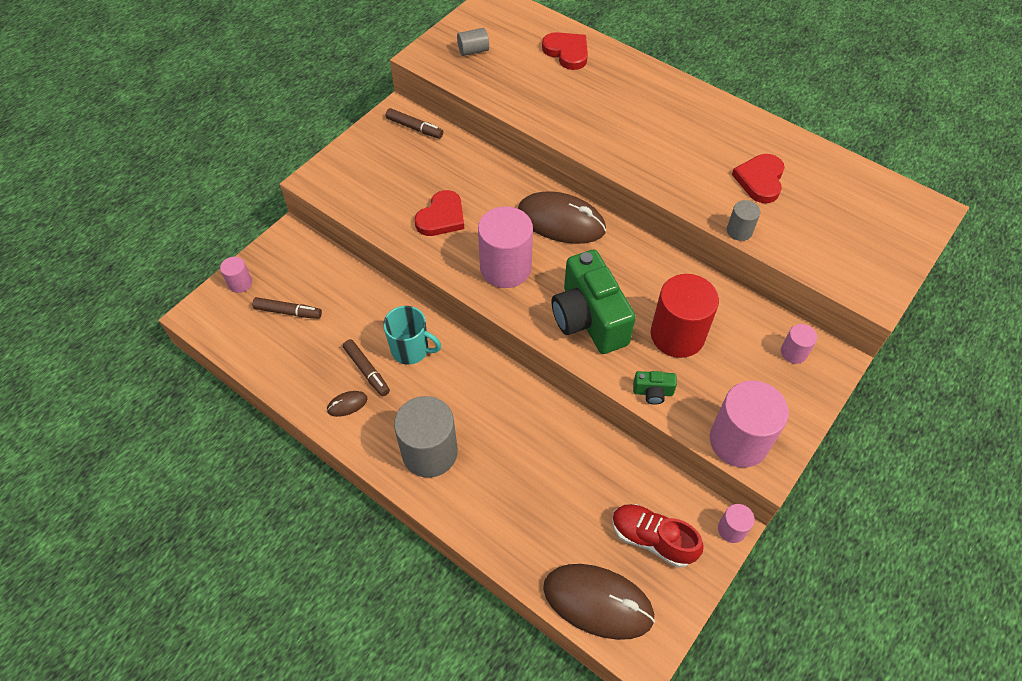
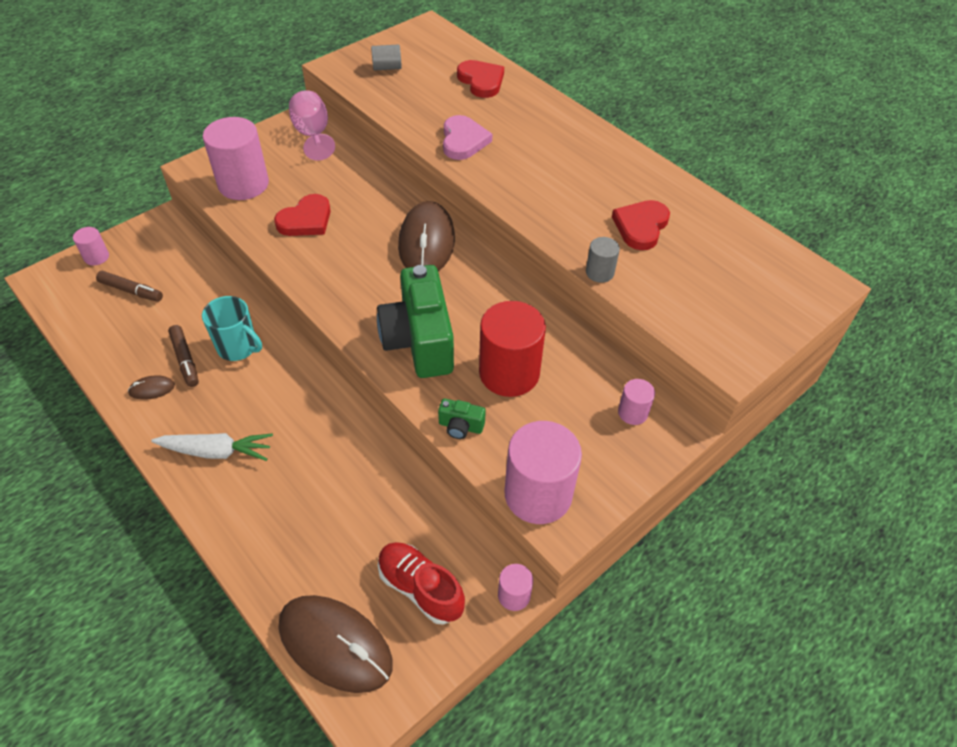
camera: 10 degrees right, 5 degrees down
(414, 128) = (313, 135): brown marker -> pink goblet
(429, 452) = (216, 451): grey cylinder -> white carrot
(505, 268) = (351, 277): pink cylinder -> pink cylinder (243, 184)
(561, 221) = (426, 242): brown mouse -> brown mouse turned 60 degrees clockwise
(573, 118) = (463, 141): none -> pink heart

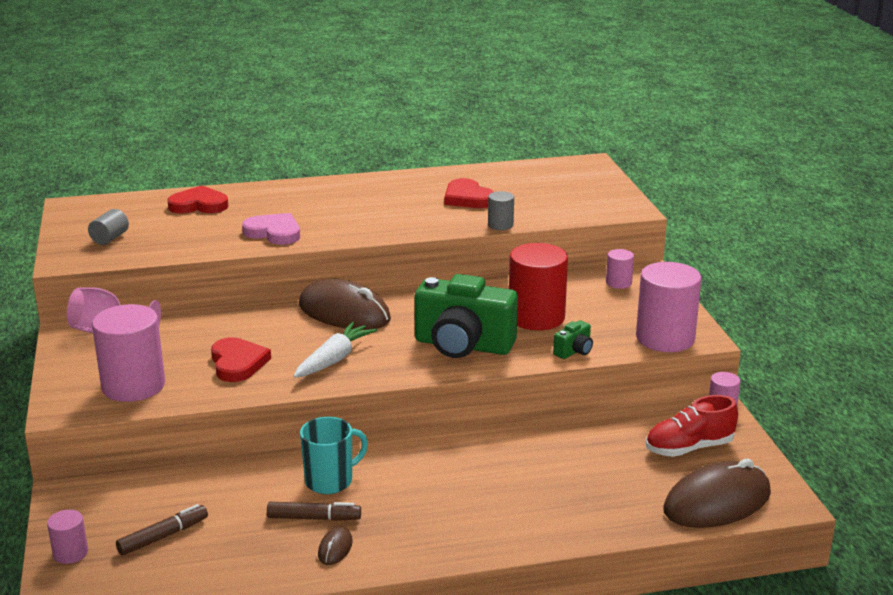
camera: 60 degrees left, 25 degrees down
(216, 451) = (458, 522): white carrot -> white carrot (334, 359)

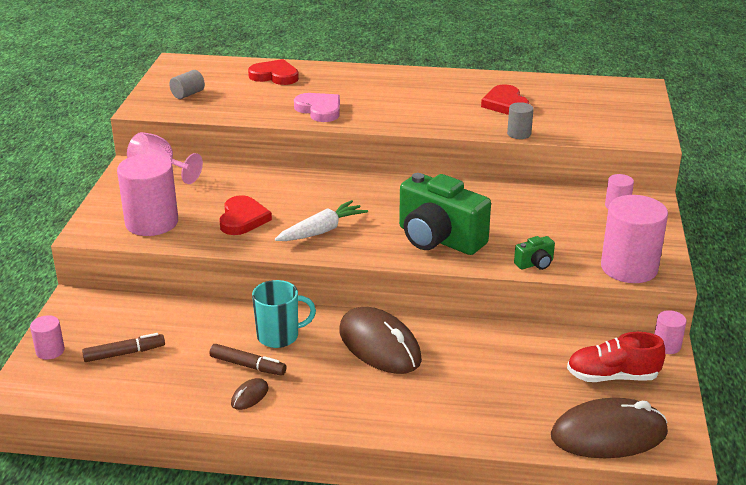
camera: 20 degrees right, 5 degrees up
(344, 312) = (355, 190): brown mouse -> brown mouse (379, 345)
(536, 317) = (520, 225): red cylinder -> none

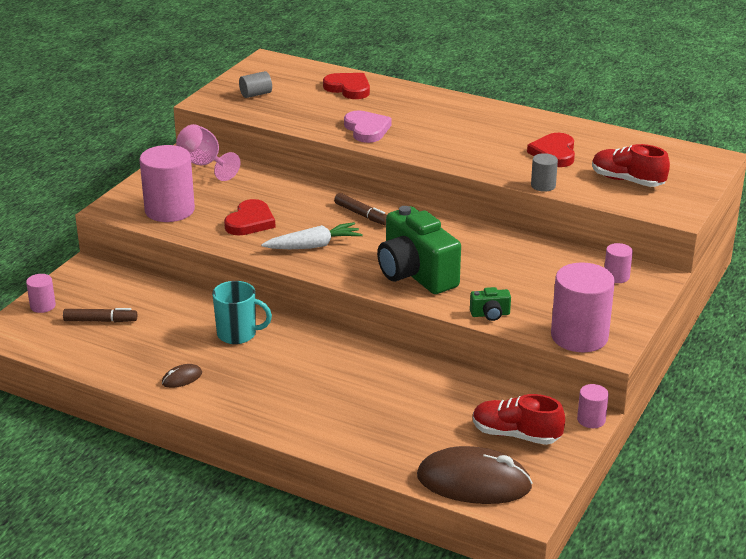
camera: 20 degrees right, 0 degrees up
(247, 365) = (195, 353): brown marker -> brown marker (362, 215)
(379, 345) = (320, 361): brown mouse -> none
(587, 117) = (627, 181): none -> red shoe

